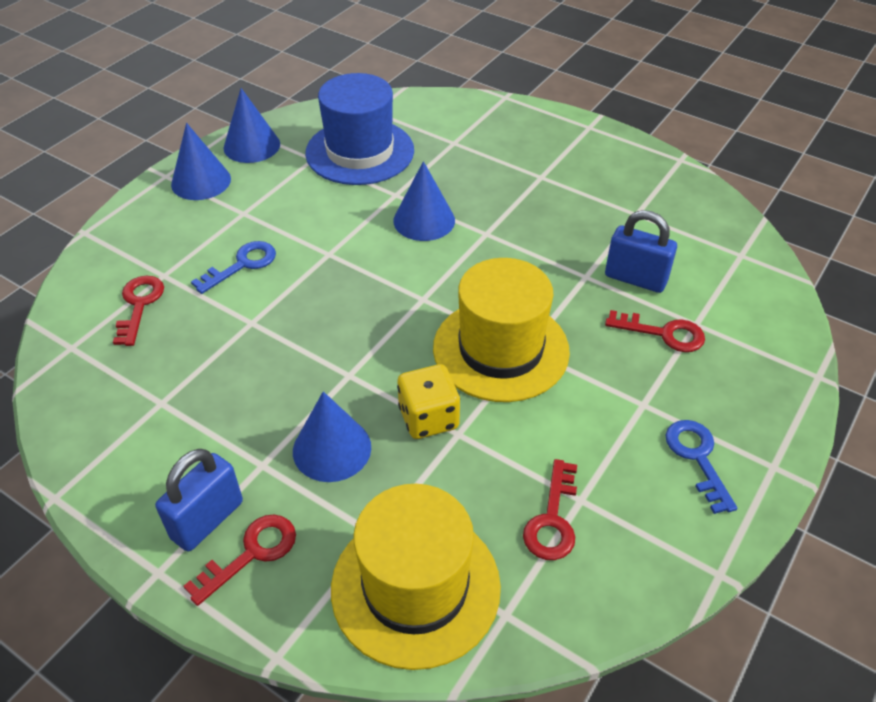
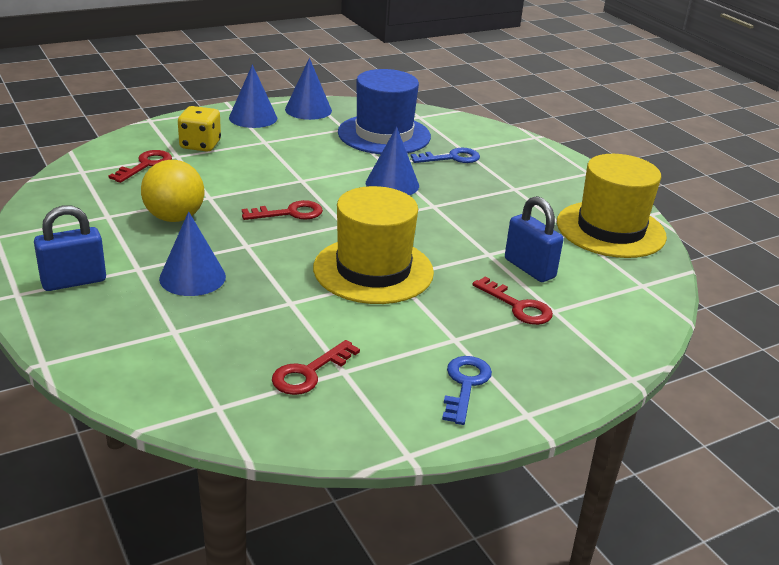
camera: 25 degrees right, 15 degrees down
(239, 370) = (174, 218): none -> yellow ball
(242, 265) = (234, 167): blue key -> blue key (451, 158)
(251, 553) = (83, 308): red key -> red key (289, 213)
(415, 587) = (171, 367): yellow hat -> yellow hat (610, 229)
(428, 418) = (278, 286): yellow dice -> yellow dice (200, 145)

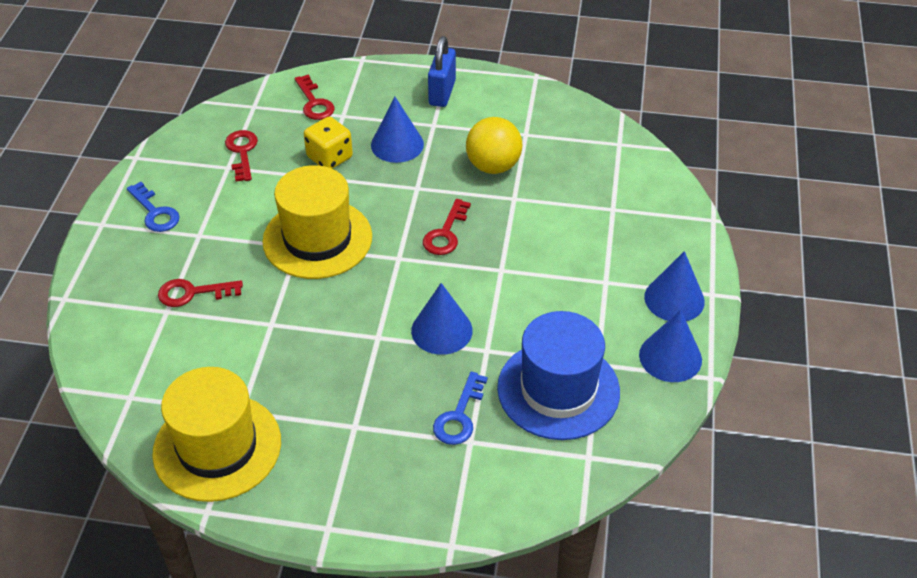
camera: 130 degrees right, 15 degrees up
(145, 165) = (605, 182): red key -> red key (314, 103)
(200, 145) = (627, 232): yellow dice -> yellow dice (329, 157)
(529, 268) = (226, 336): blue padlock -> none

